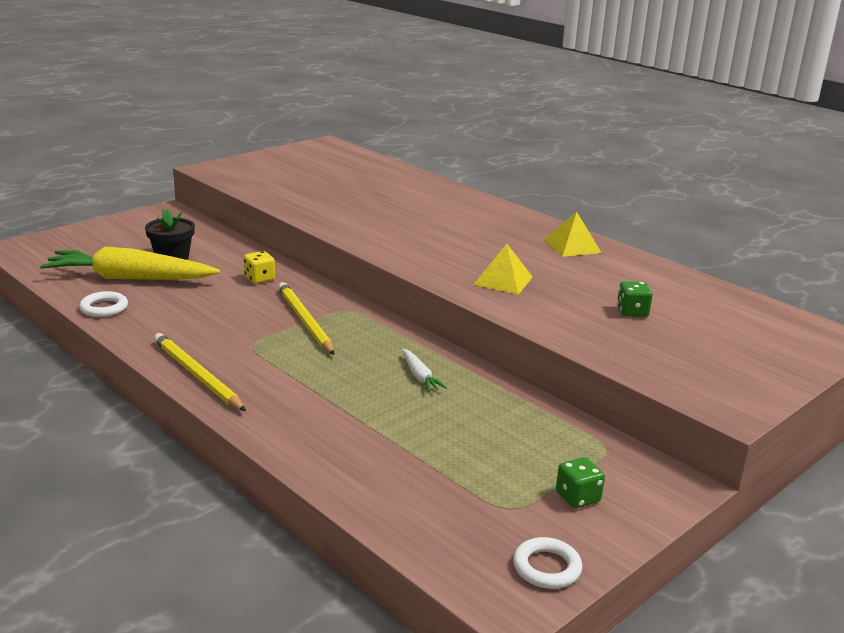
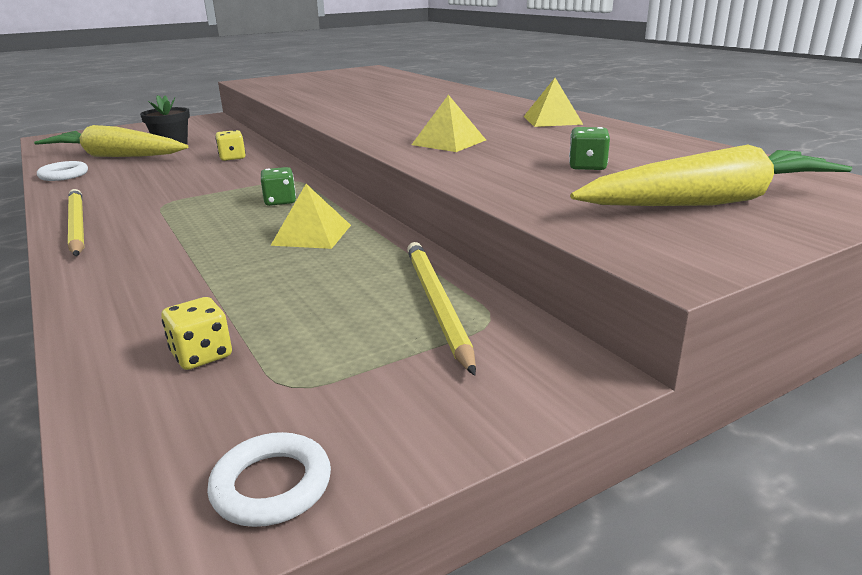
camera: 15 degrees right, 0 degrees up
(304, 321) = (239, 187): yellow pencil -> yellow pencil (436, 304)
(419, 376) = (312, 235): white carrot -> yellow pyramid
(430, 491) = (202, 355): none -> yellow dice
(577, 497) = (404, 379): green dice -> green dice (280, 201)
(732, 350) = (709, 202): none -> yellow carrot

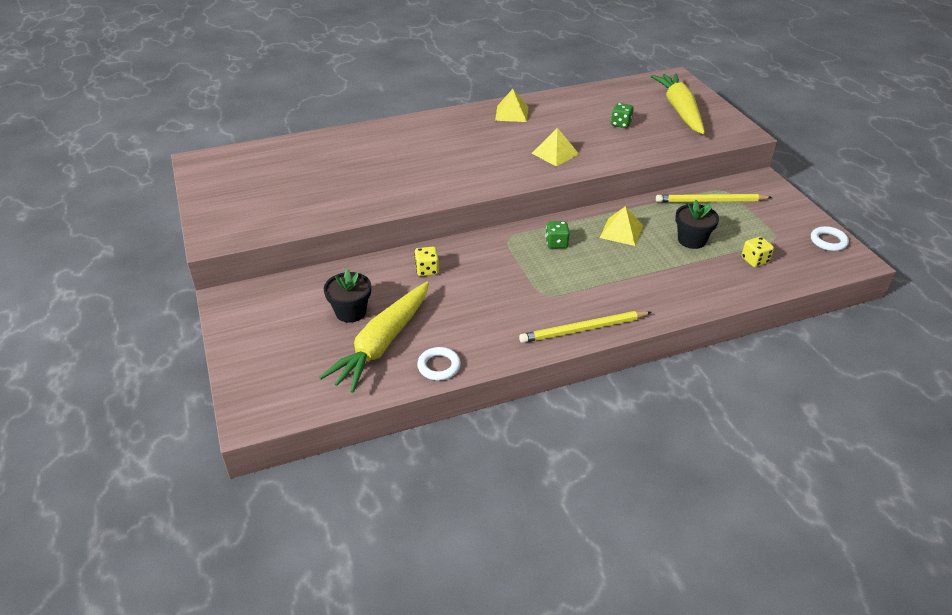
camera: 80 degrees left, 15 degrees up
(285, 288) = (691, 240): none -> black flower pot

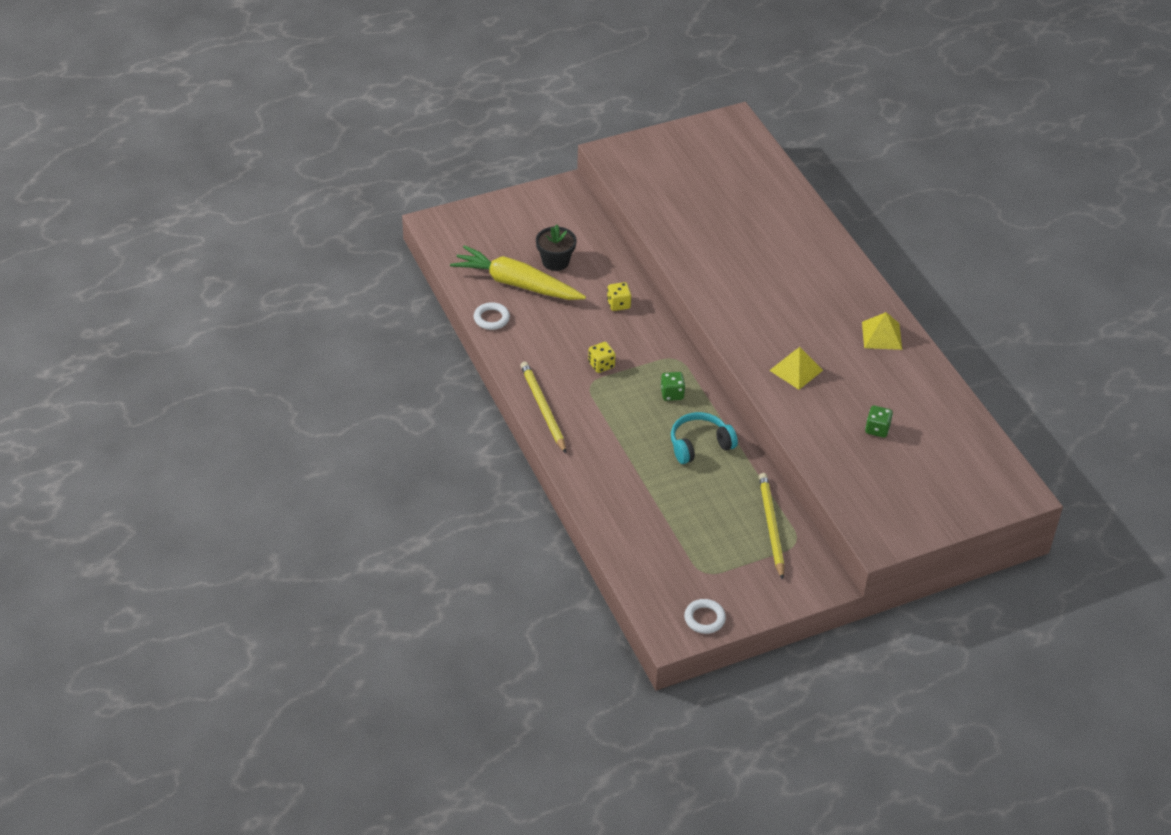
camera: 85 degrees right, 5 degrees up
(621, 231) = (699, 445): yellow pyramid -> turquoise headphones
(680, 110) = (925, 487): yellow carrot -> none
(691, 240) = (691, 500): black flower pot -> none
(754, 260) = (661, 547): yellow dice -> yellow dice (601, 365)

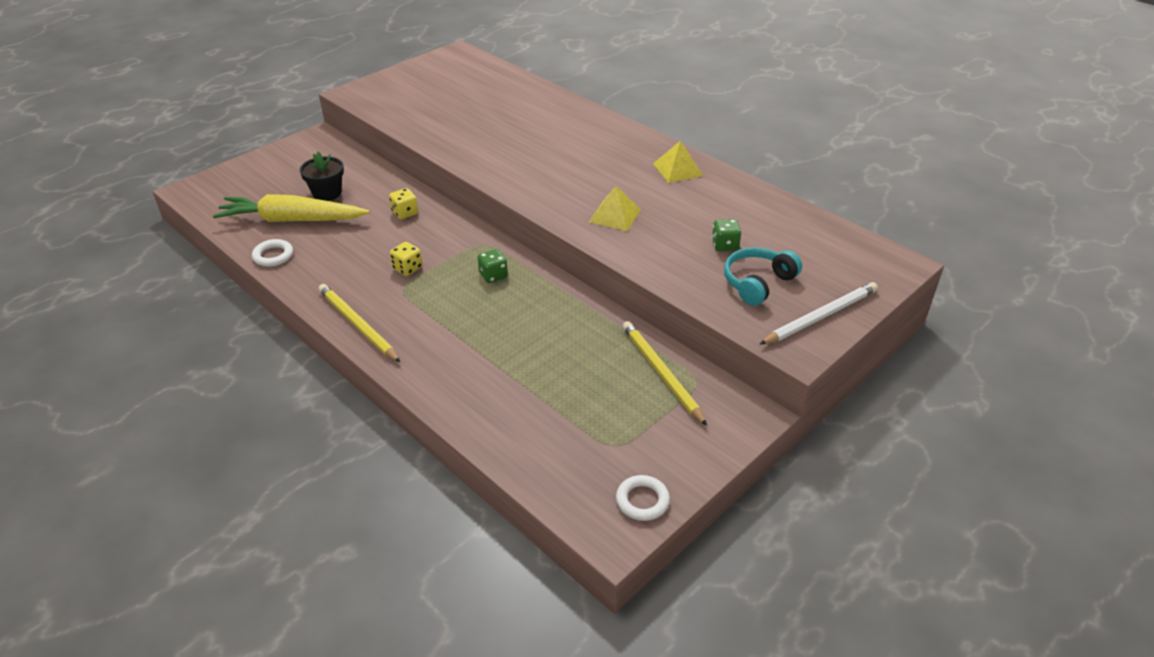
camera: 20 degrees left, 5 degrees down
(699, 445) = (544, 314): turquoise headphones -> turquoise headphones (757, 283)
(917, 520) = (820, 316): none -> white pencil

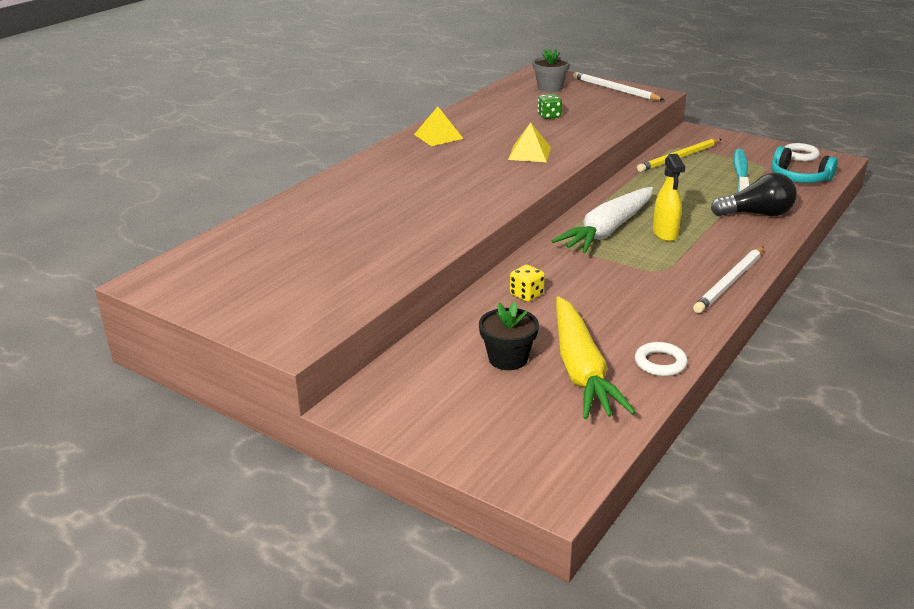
camera: 100 degrees left, 10 degrees down
(357, 325) = (730, 282): yellow pencil -> white pencil
(407, 268) = (626, 274): yellow dice -> none
(468, 309) = (665, 234): none -> yellow spray bottle
(482, 390) = (756, 214): none -> black light bulb
(493, 275) = (608, 230): green dice -> white carrot
(596, 414) = (740, 173): none -> turquoise toothbrush
(757, 283) = (590, 105): turquoise headphones -> turquoise headphones (799, 178)
(832, 263) = (550, 88): none -> grey flower pot

